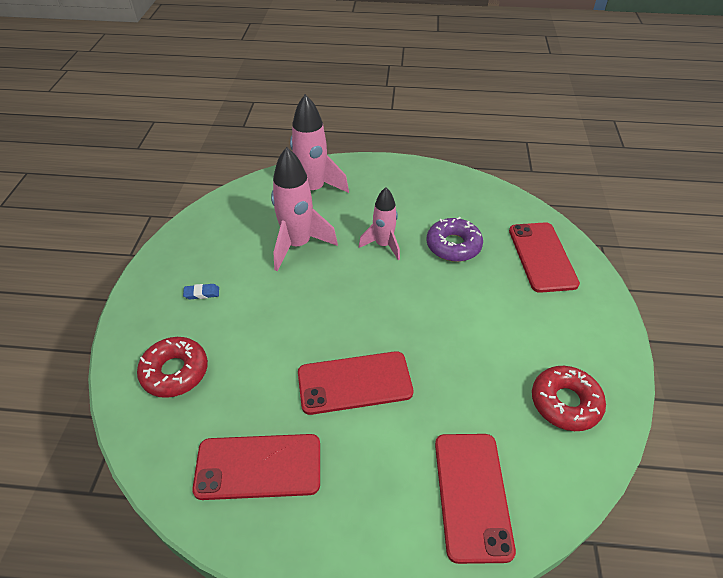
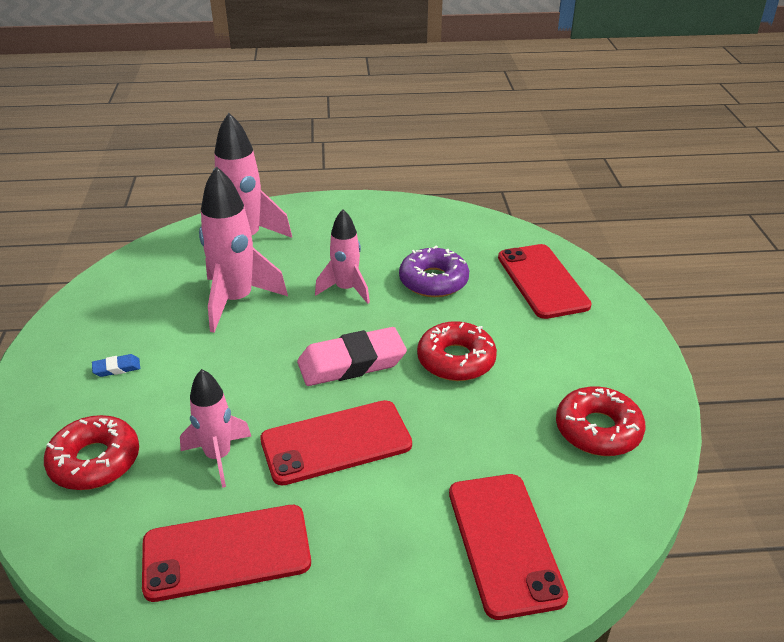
camera: 10 degrees left, 10 degrees down
(264, 382) = (218, 457): none -> pink rocket
(377, 313) = (352, 363): none -> pink eraser
(460, 321) = (456, 360): none -> red donut

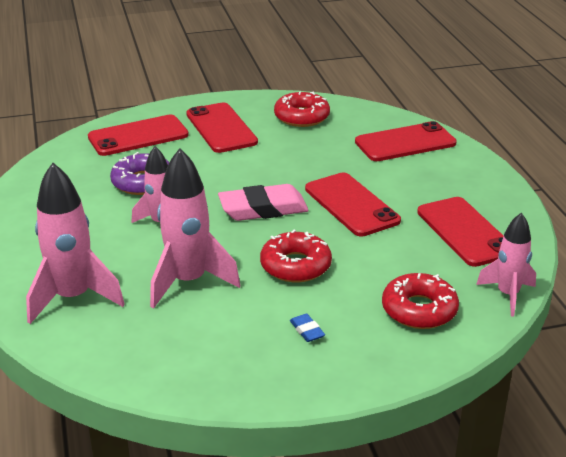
camera: 100 degrees left, 5 degrees down
(218, 457) = (387, 251): pink rocket -> pink rocket (507, 295)
(352, 363) = (263, 209): pink eraser -> pink eraser turned 75 degrees counterclockwise
(456, 360) = (247, 166): red donut -> red donut (295, 265)
(561, 347) = (221, 128): none -> red phone

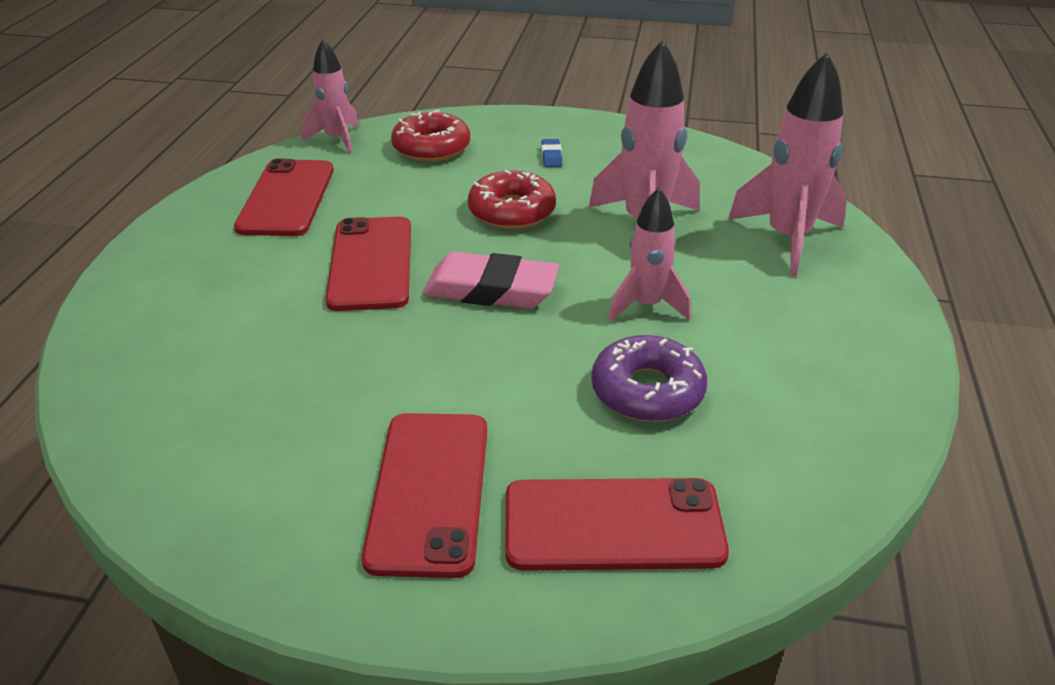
camera: 155 degrees left, 5 degrees up
(301, 117) = (247, 471): red donut -> none
(405, 143) = (161, 344): red phone -> none

